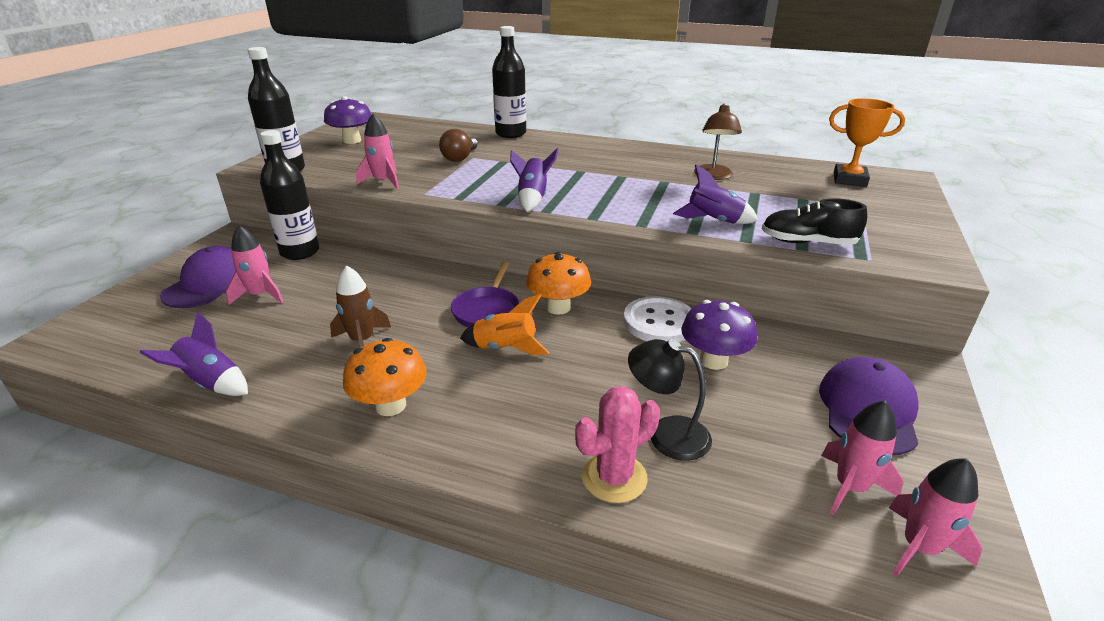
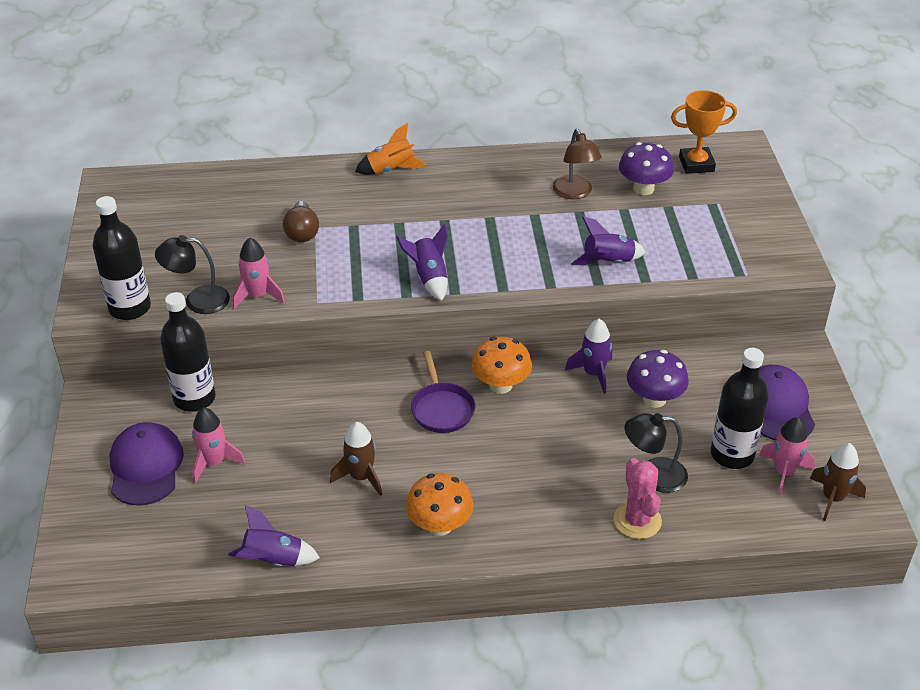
camera: 25 degrees left, 10 degrees up
(337, 175) = (197, 300): none -> black lamp
(352, 141) = (147, 234): purple mushroom -> purple mushroom (643, 188)
(505, 348) = (487, 442): orange rocket -> orange rocket (391, 170)
(510, 134) = (320, 171): black bottle -> black bottle (732, 454)
(614, 477) = (637, 520): pink cactus -> pink cactus turned 45 degrees counterclockwise
(659, 322) = (593, 373): white button -> purple rocket
(807, 242) = (694, 268): black shoe -> none
(919, 547) = (833, 498): pink rocket -> brown rocket

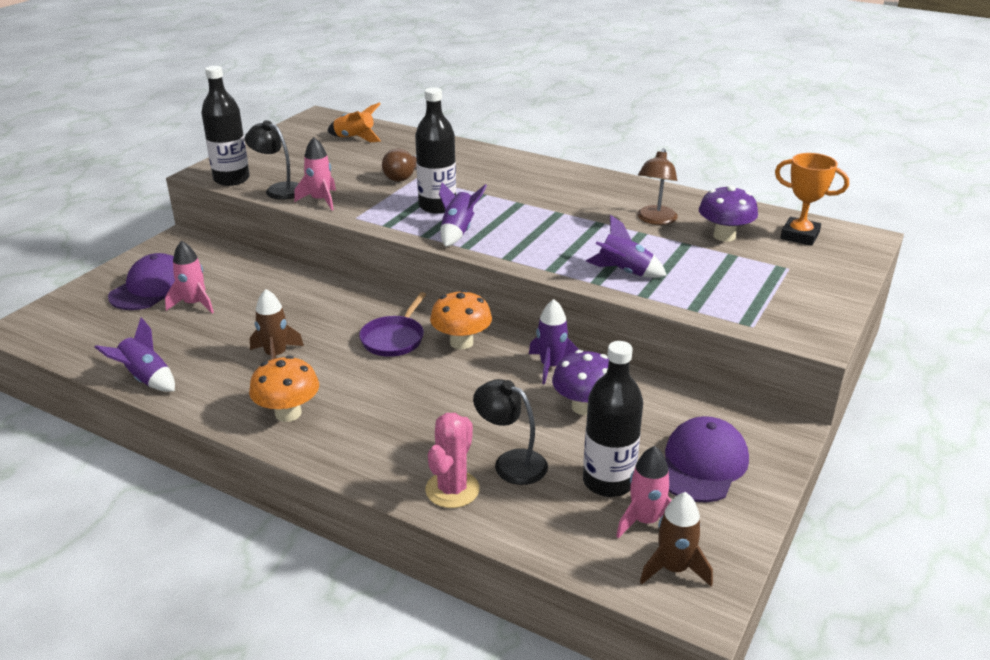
camera: 35 degrees right, 10 degrees down
(194, 398) = (235, 263): black bottle -> black bottle (437, 206)
(391, 170) = (520, 163): orange rocket -> orange rocket (355, 138)

